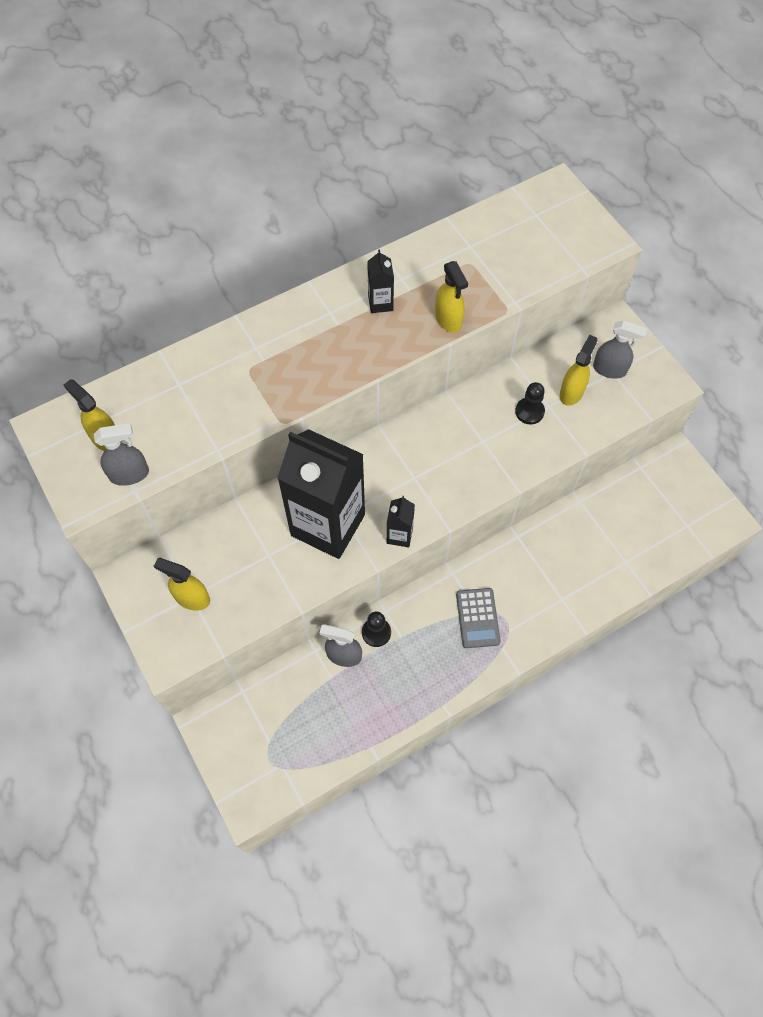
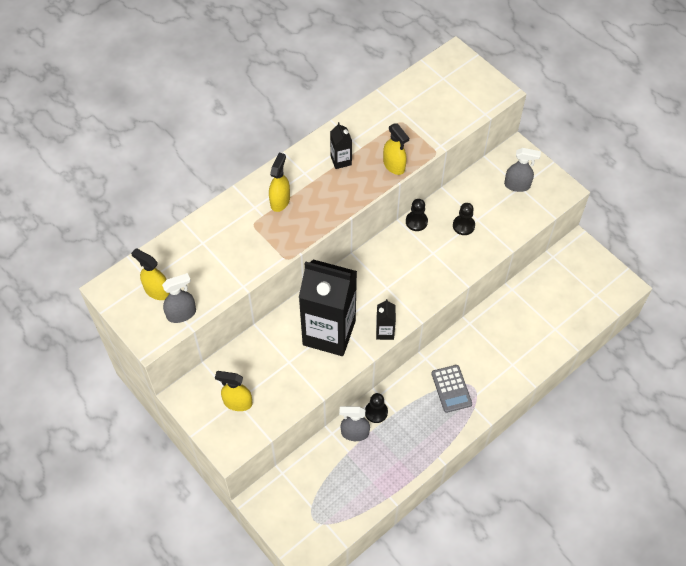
camera: 10 degrees left, 5 degrees down
(470, 397) = (416, 221): none -> black pawn
(571, 392) = (492, 206): yellow spray bottle -> yellow spray bottle (280, 201)

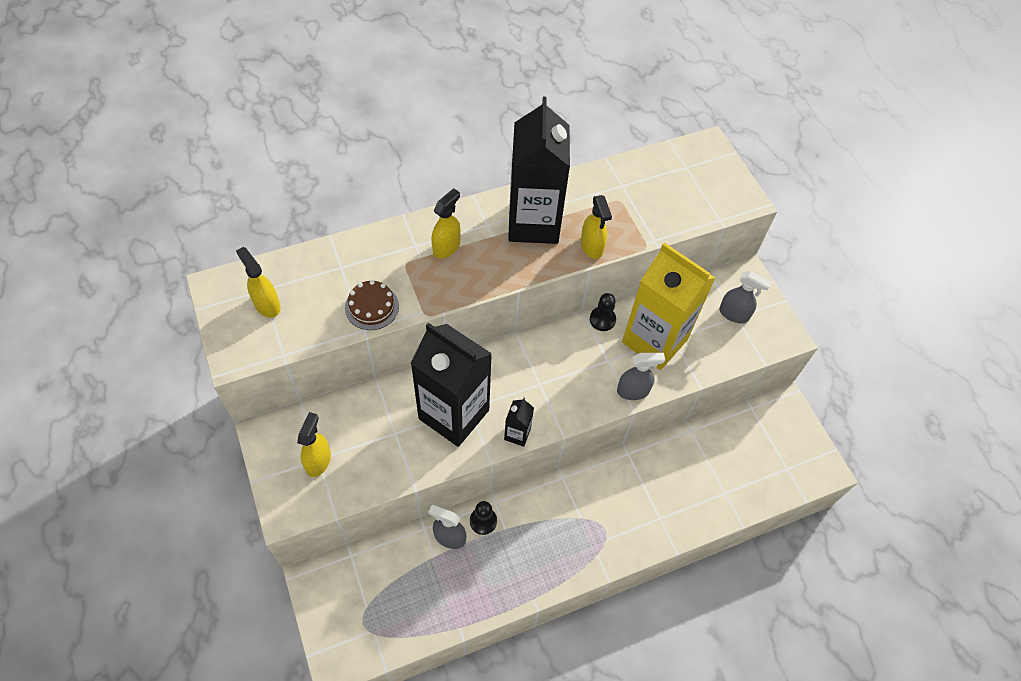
camera: 15 degrees right, 0 degrees up
(181, 314) = (282, 339): grey spray bottle -> grey spray bottle (633, 391)
(237, 402) = (318, 461): yellow spray bottle -> yellow spray bottle turned 75 degrees clockwise
(241, 266) = (372, 307): none -> brown cake
(341, 160) = (533, 223): black carton -> black carton, size x2.42
(451, 389) = (579, 523): grey calculator -> none
(463, 225) = (654, 341): black pawn -> yellow carton

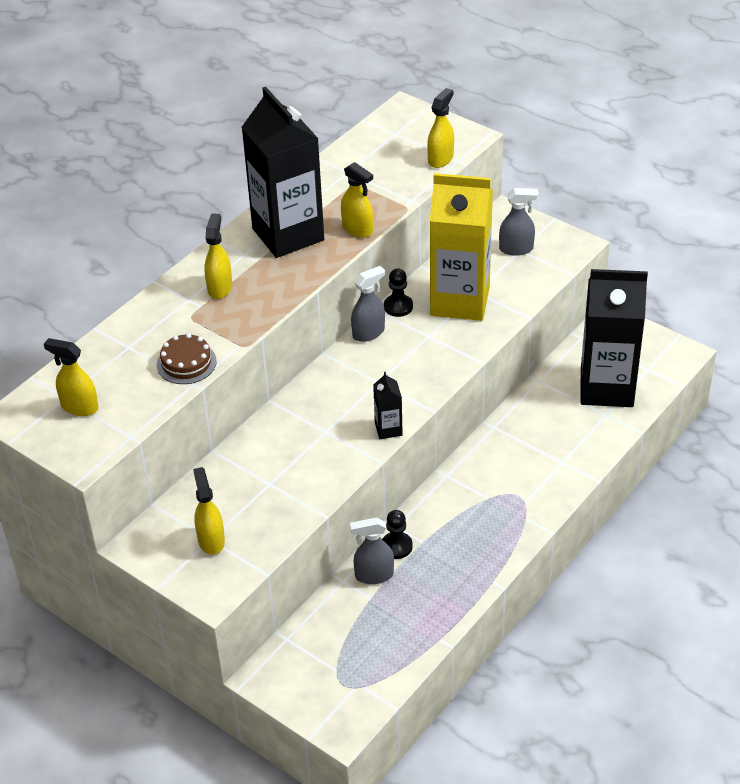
camera: 25 degrees left, 15 degrees down
(454, 414) = (315, 443): black carton -> black carton (606, 388)
(633, 391) = (470, 347): grey spray bottle -> grey spray bottle (369, 333)
(707, 211) = (440, 159): none -> yellow spray bottle

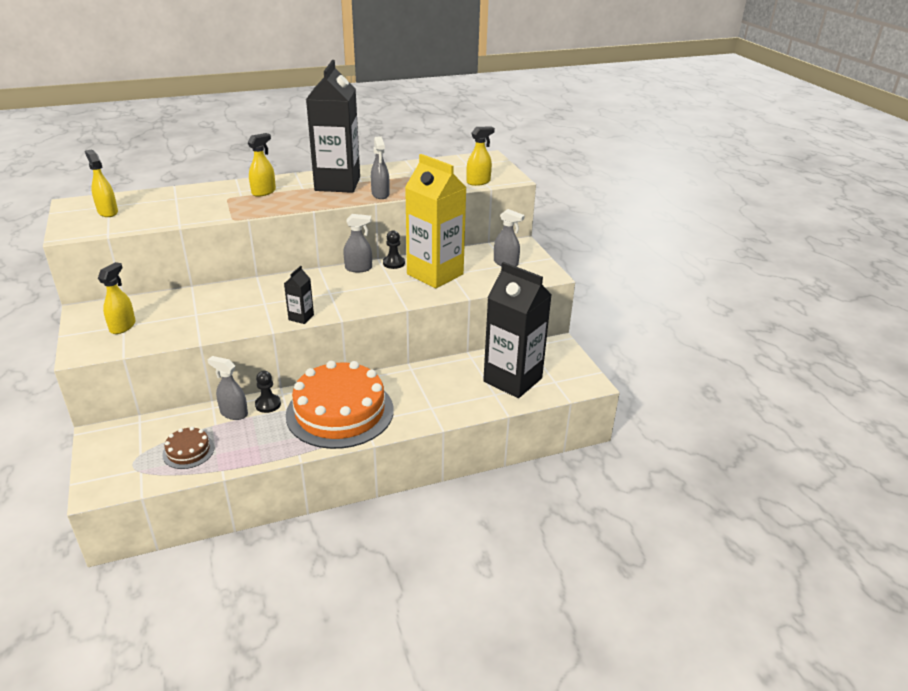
camera: 30 degrees right, 10 degrees down
(186, 363) = (191, 215): brown cake -> brown cake (188, 451)
(357, 229) = (380, 194): yellow spray bottle -> grey spray bottle
(479, 515) = (340, 412): none -> orange cake

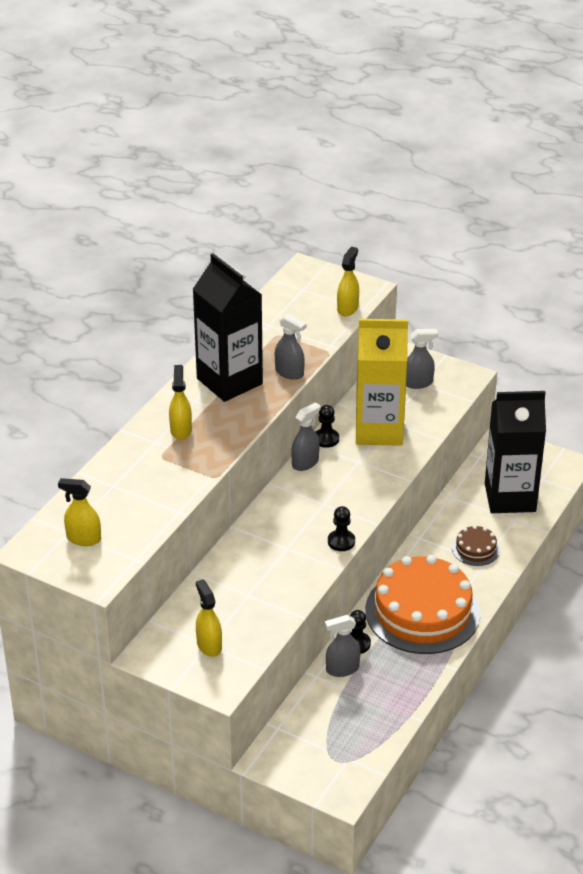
camera: 40 degrees left, 5 degrees up
(188, 451) = (360, 721): brown cake -> brown cake (475, 549)
(301, 317) = (341, 541): black carton -> black pawn

